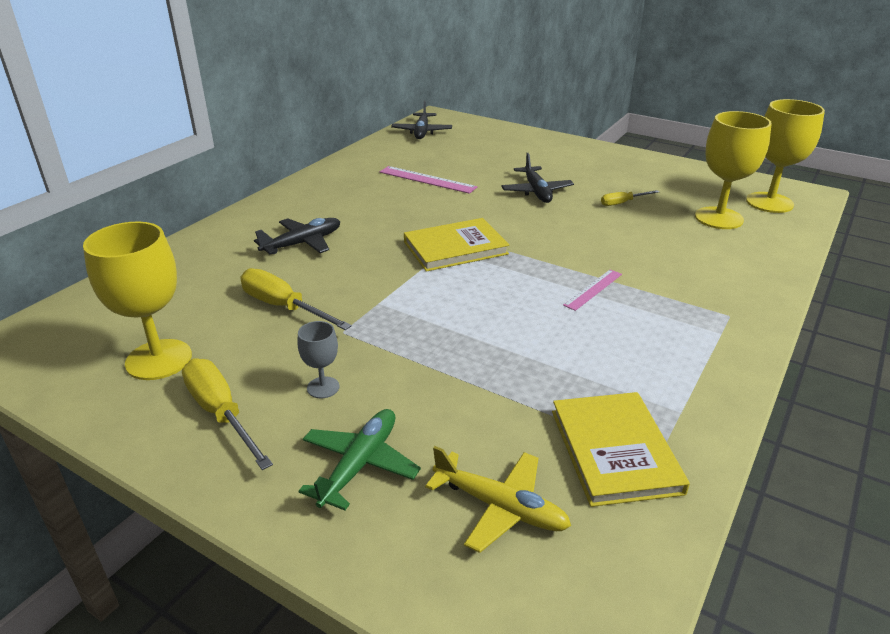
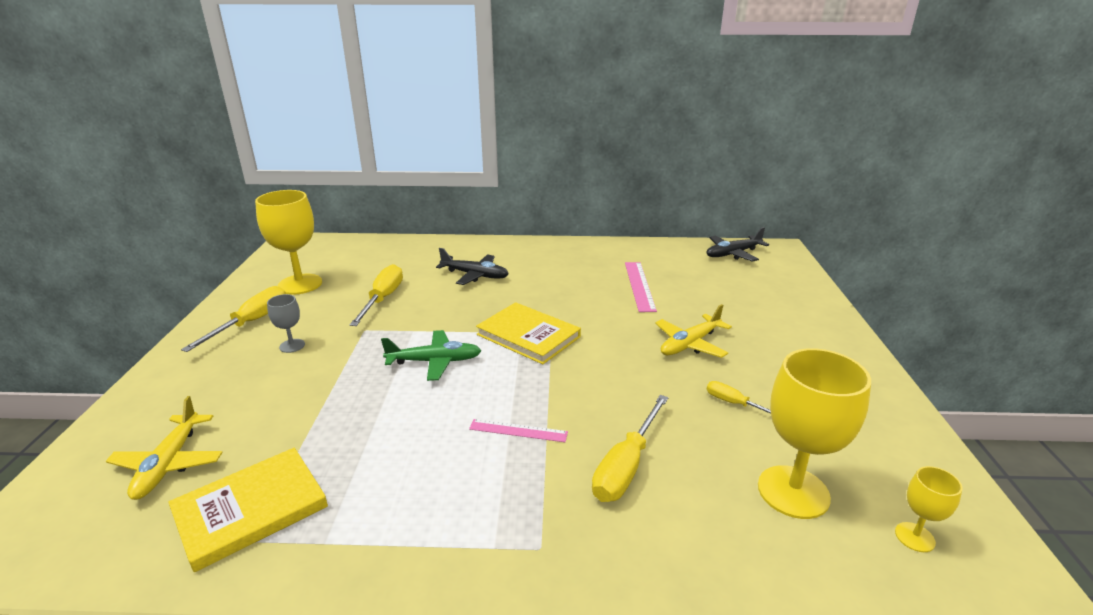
camera: 60 degrees right, 5 degrees down
(359, 465) = (209, 388): green plane -> green plane (434, 361)
(536, 191) = (690, 344): black plane -> yellow plane
(664, 260) = (626, 466): none -> yellow screwdriver
(769, 202) = (914, 537): yellow goblet -> yellow goblet, size x0.48

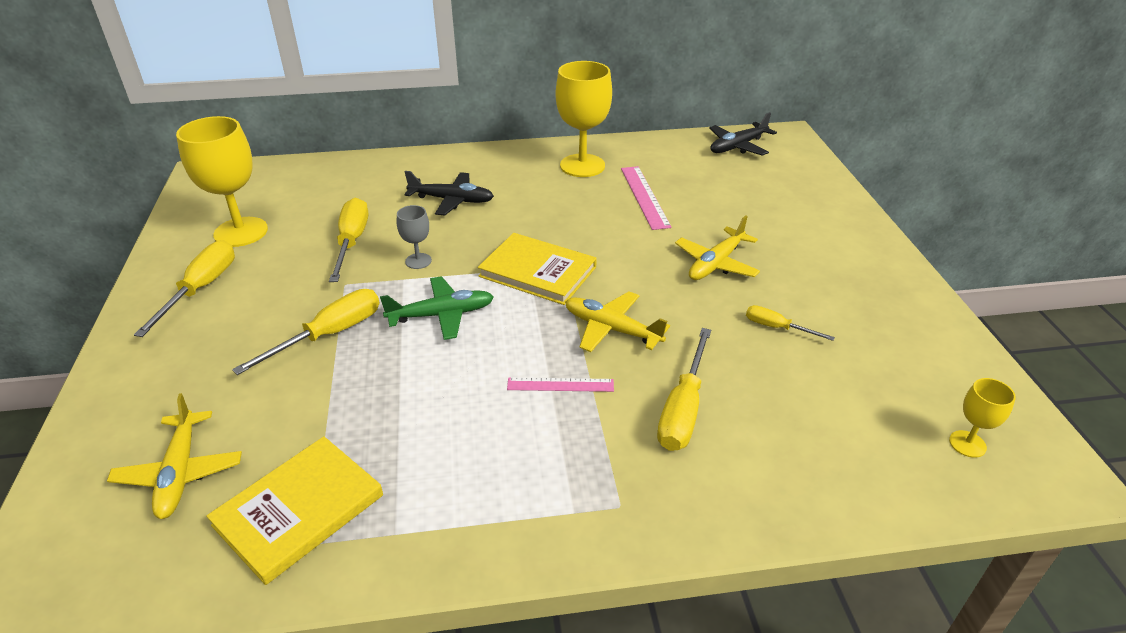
camera: 10 degrees left, 10 degrees up
(292, 346) = (264, 313): grey goblet -> grey goblet (418, 261)
(336, 367) = (329, 334): none -> yellow screwdriver
(579, 389) = (612, 329): none -> yellow plane
(793, 492) = (850, 414): yellow goblet -> yellow goblet (582, 166)

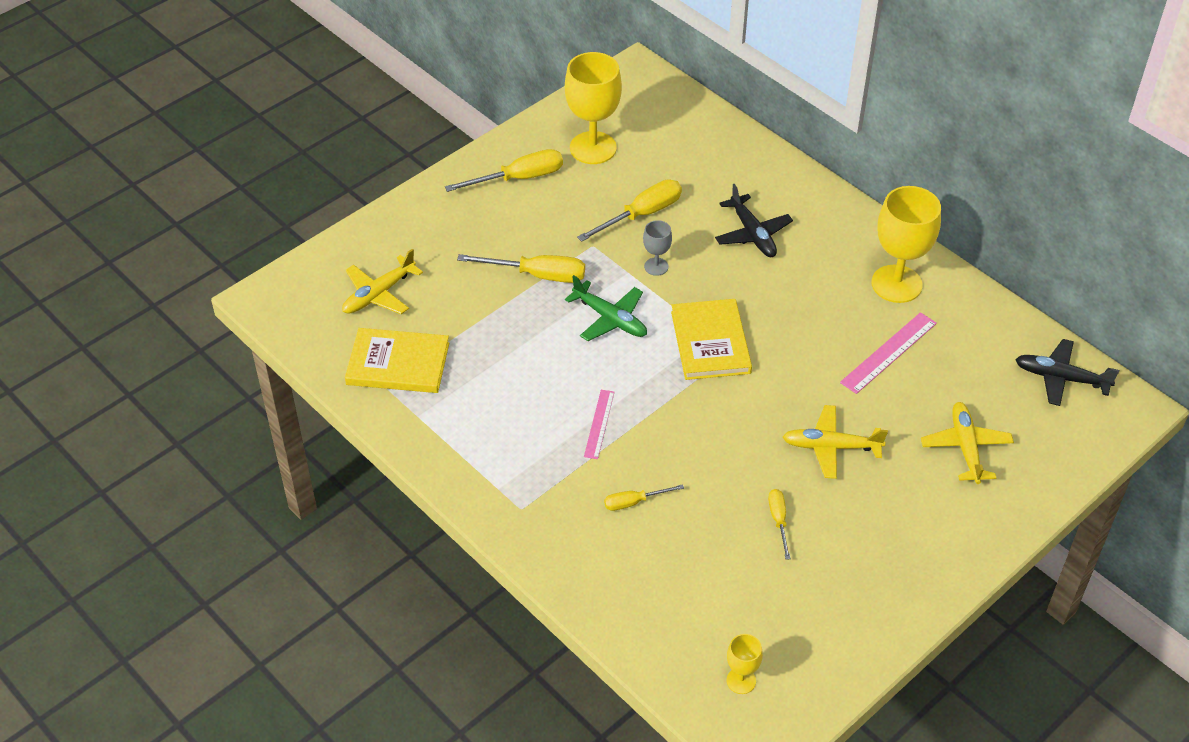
camera: 55 degrees right, 10 degrees up
(560, 385) = (599, 424): pink ruler -> pink ruler turned 45 degrees clockwise
(612, 329) = (683, 422): yellow plane -> yellow plane (965, 448)
(683, 409) = (634, 502): yellow screwdriver -> yellow screwdriver, size x0.57

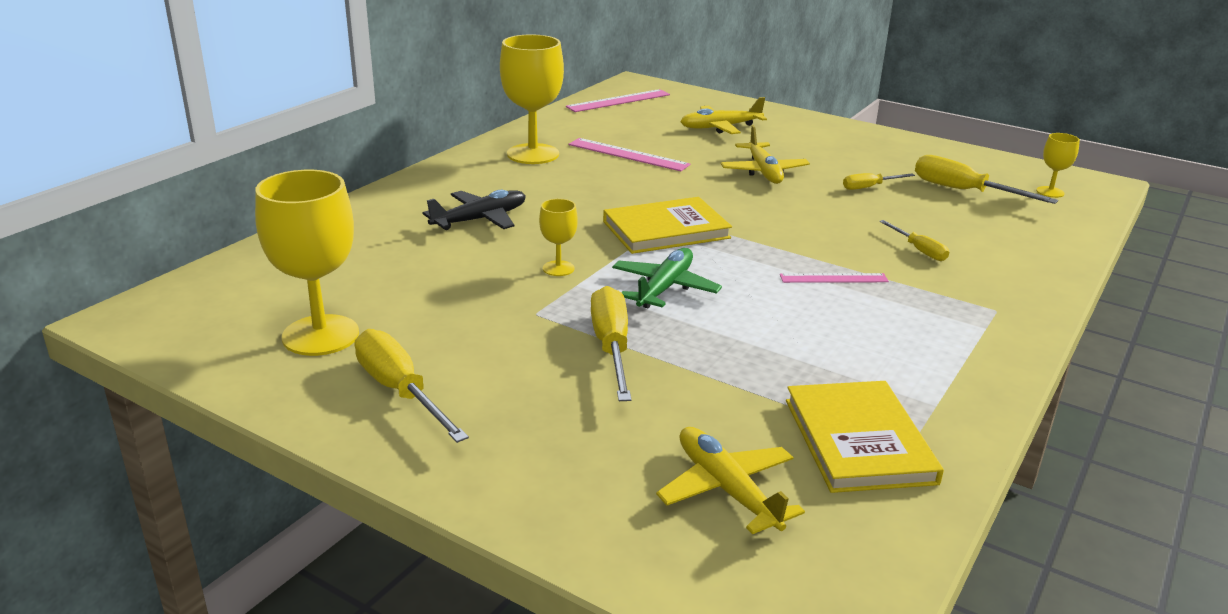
camera: 105 degrees left, 20 degrees down
(379, 294) = (727, 490): yellow plane -> yellow plane turned 150 degrees counterclockwise
(642, 214) = (463, 286): yellow screwdriver -> yellow screwdriver (963, 191)
(656, 266) = (558, 268): grey goblet -> yellow goblet
(1061, 378) = (618, 101): black plane -> pink ruler

